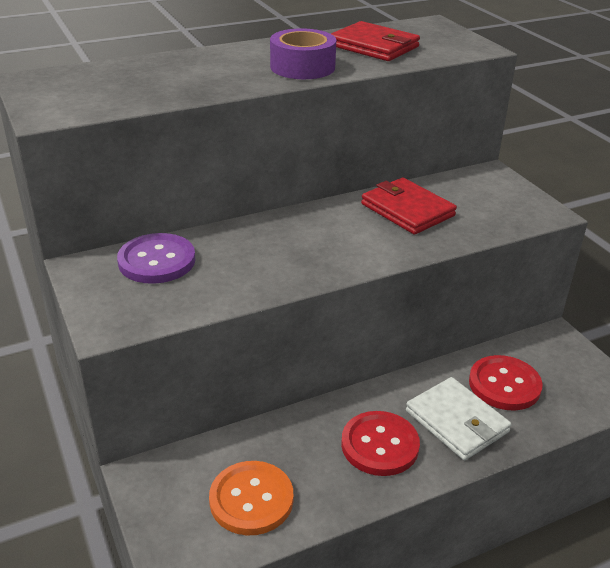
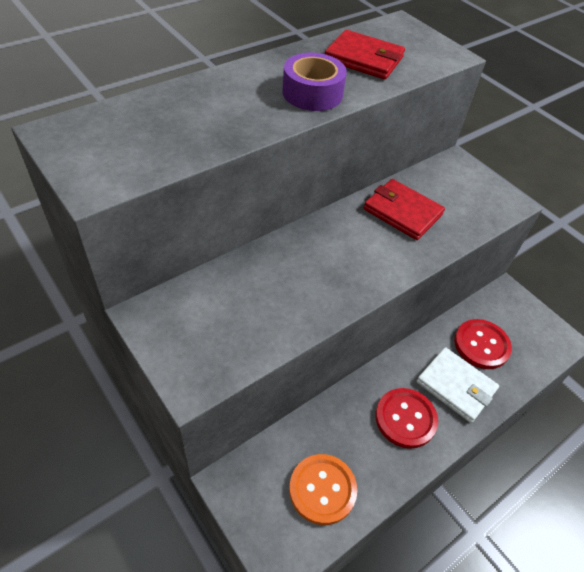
camera: 15 degrees left, 15 degrees up
(157, 261) = (210, 299): purple button -> none

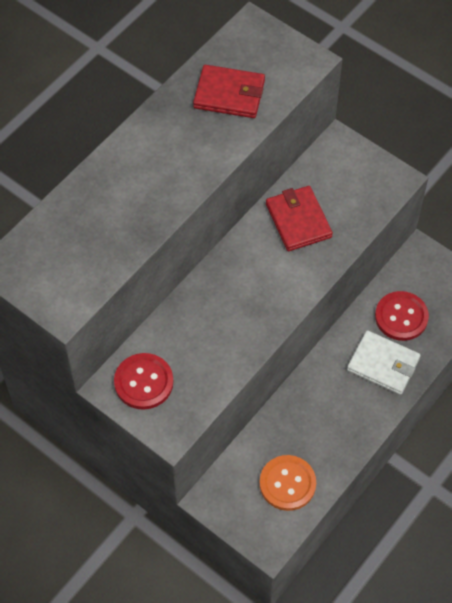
camera: 10 degrees left, 10 degrees up
(312, 93) = (196, 156): purple tape -> none
(402, 212) = (298, 220): red wallet -> red wallet turned 45 degrees clockwise
(405, 419) = (344, 406): red button -> red button (143, 382)

